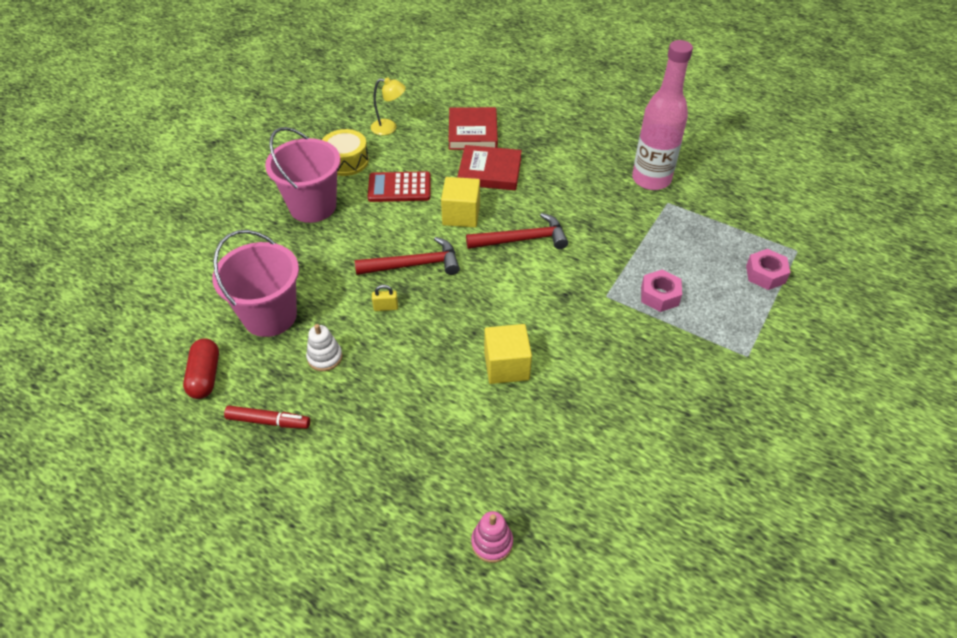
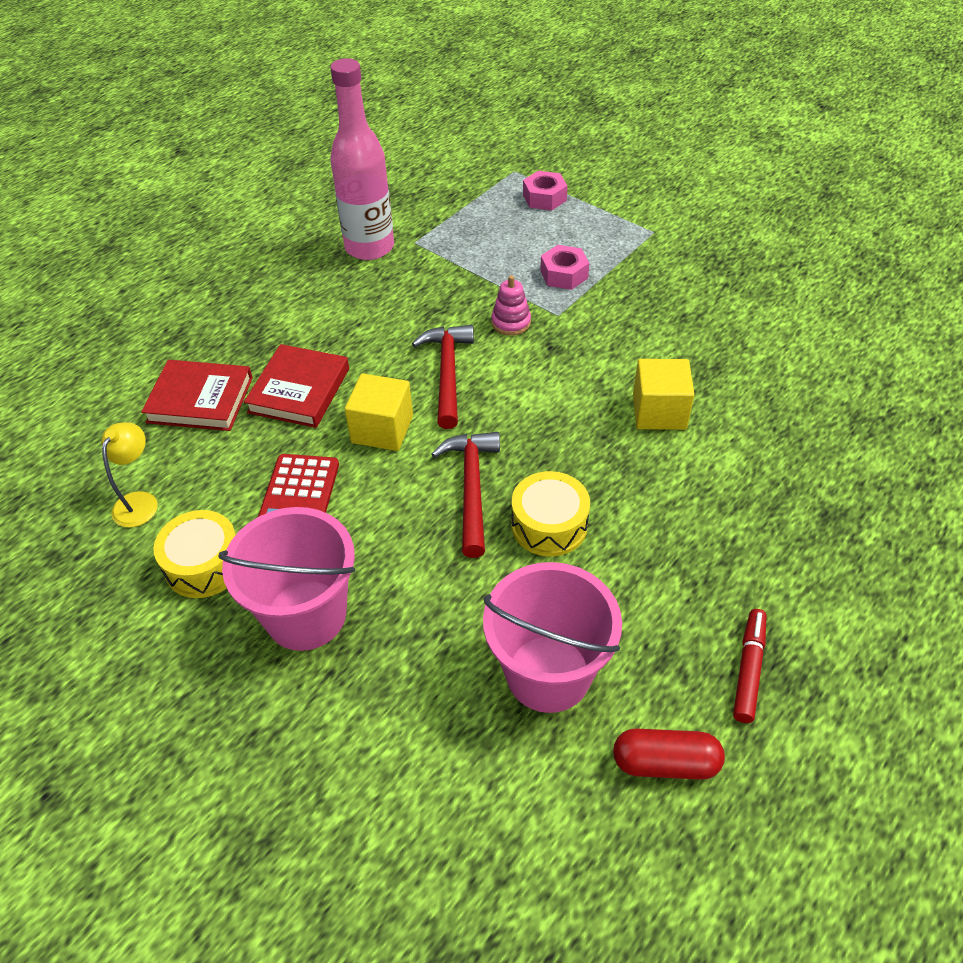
camera: 80 degrees left, 0 degrees up
(325, 357) = (635, 600): white stacking toy -> none
(386, 307) = (549, 525): yellow padlock -> yellow drum
(492, 543) = (896, 449): pink stacking toy -> pink stacking toy (511, 322)

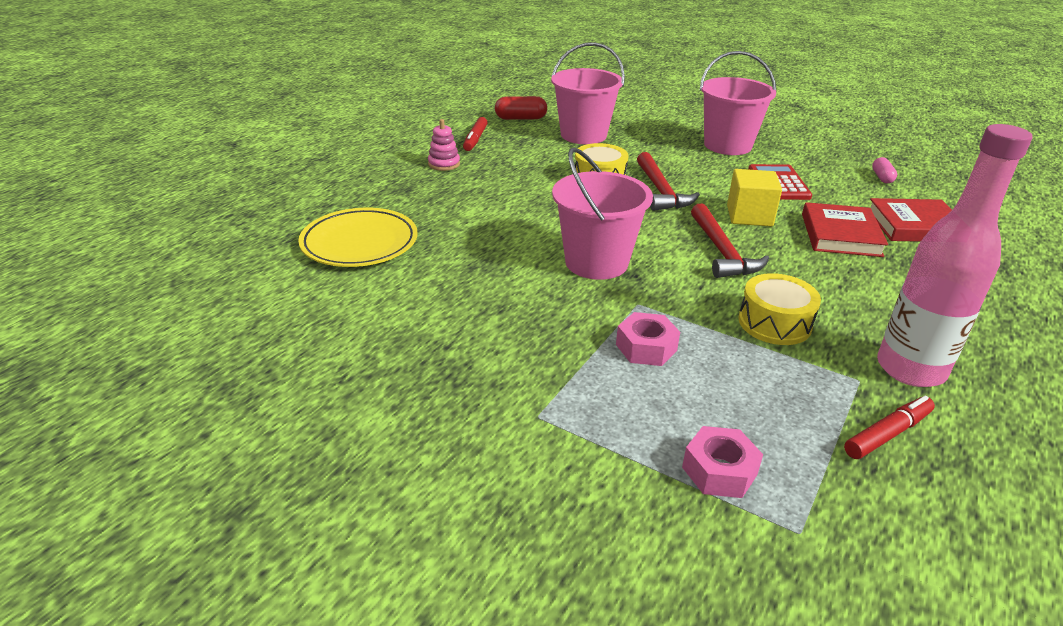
camera: 170 degrees right, 15 degrees down
(140, 501) = (882, 177): yellow lamp -> pink capsule
(204, 565) = (806, 157): yellow drum -> yellow drum (774, 323)
(426, 210) = (887, 434): none -> red marker
(511, 322) = (684, 294): pink stacking toy -> pink stacking toy (444, 164)
(586, 366) = (596, 262): none -> pink bucket
(659, 412) = (526, 235): yellow cube -> none
(848, 409) = (359, 243): none -> yellow plate

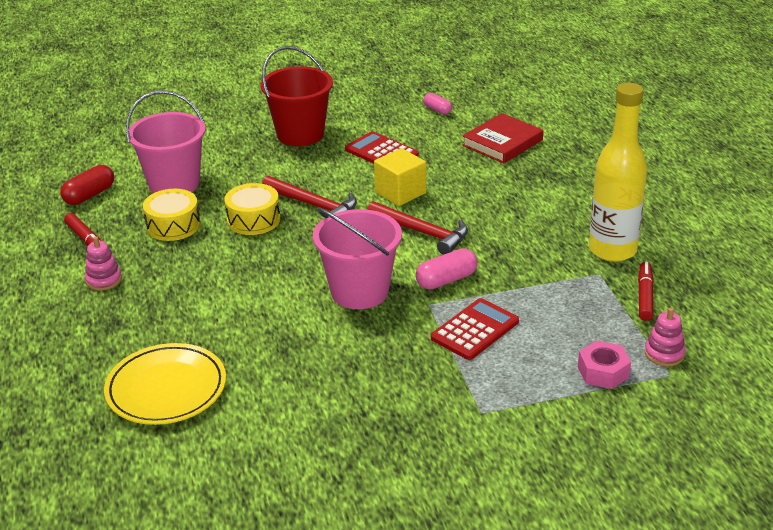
camera: 45 degrees left, 0 degrees up
(646, 347) = (475, 330): pink nut -> red calculator
(685, 295) = (446, 280): none -> pink capsule
(727, 145) = (300, 134): pink bucket -> red bucket
(774, 323) = (517, 266): yellow drum -> yellow drum (173, 225)
(825, 506) = (664, 354): none -> pink stacking toy
(840, 235) = (471, 176): red book -> none
(910, 369) = (612, 250): pink bottle -> yellow bottle

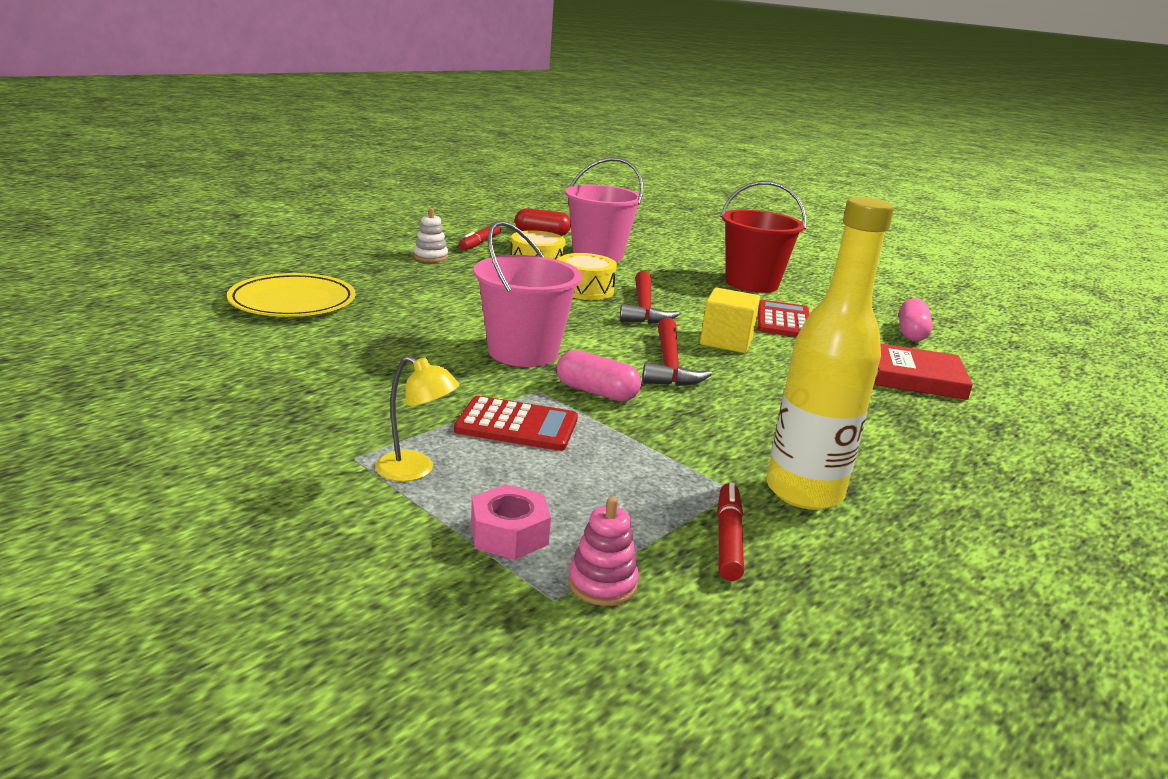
camera: 55 degrees right, 10 degrees down
(104, 280) = (430, 257): pink stacking toy -> white stacking toy
(437, 110) = (911, 333): pink capsule -> pink capsule, size x1.55
(512, 389) = (415, 470): none -> yellow lamp
(644, 296) = (728, 539): red marker -> red marker turned 60 degrees counterclockwise

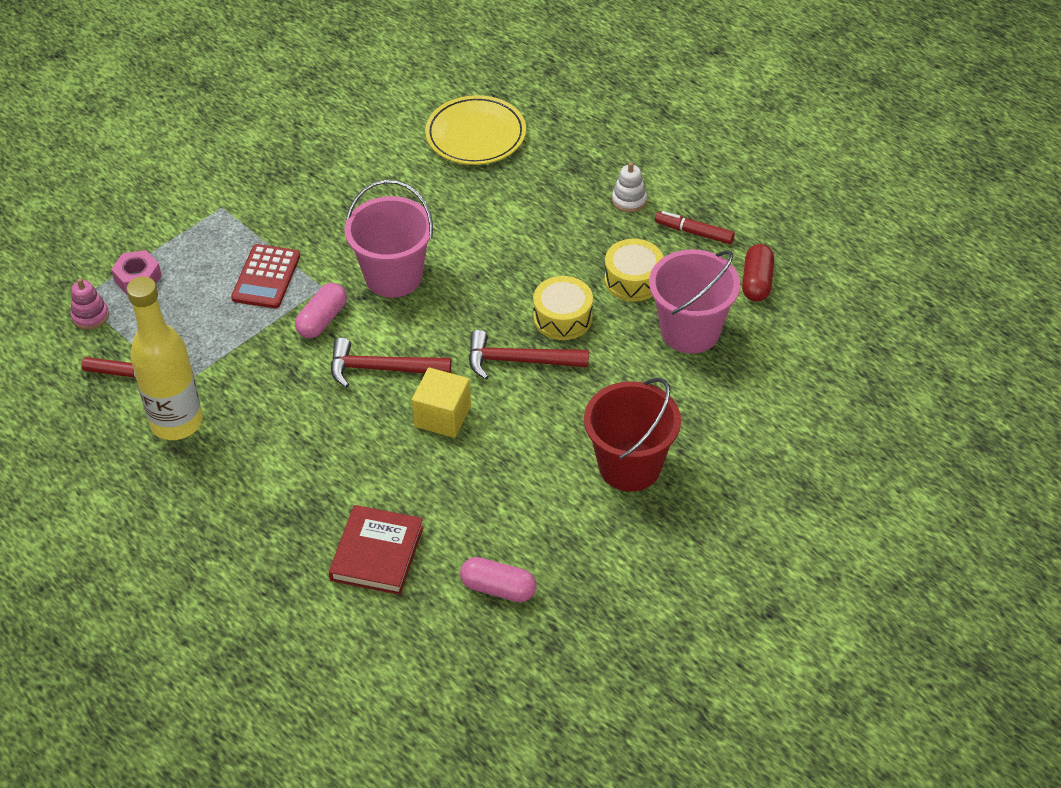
camera: 95 degrees right, 25 degrees up
(415, 470) = (206, 235): yellow lamp -> none
(783, 321) = (510, 474): red calculator -> none

